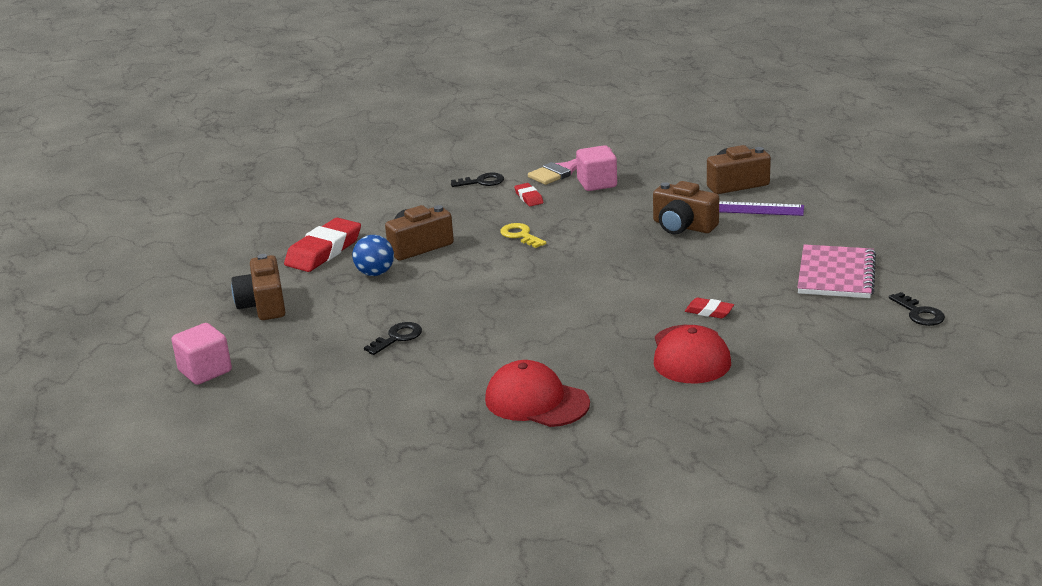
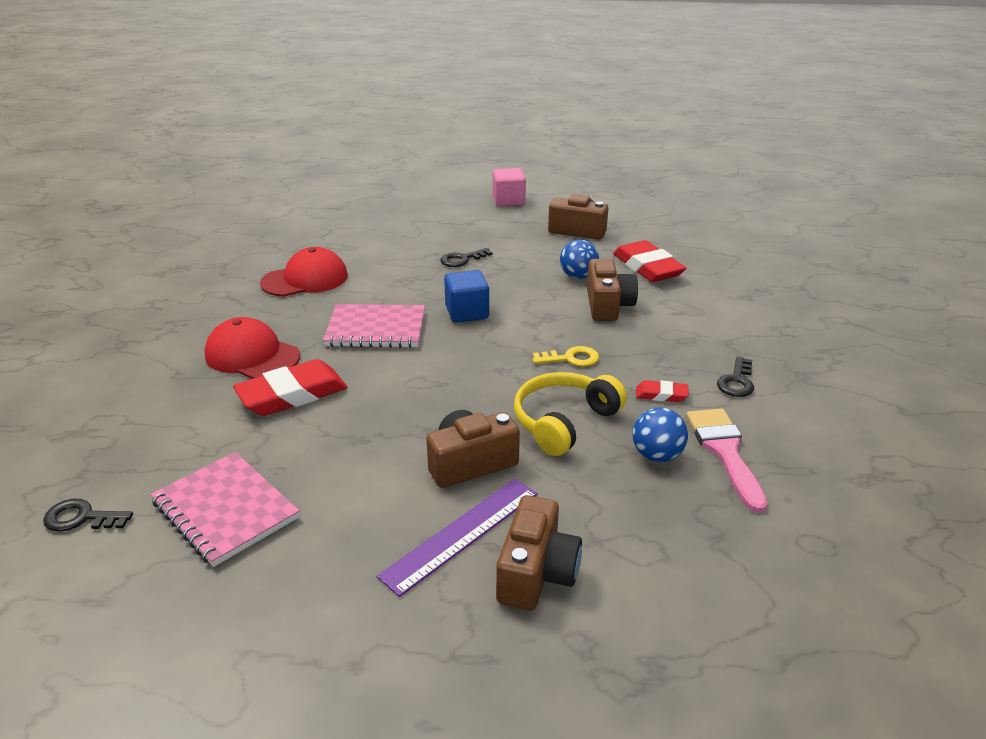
camera: 120 degrees right, 5 degrees up
(397, 337) = (462, 259): black key -> black key turned 75 degrees clockwise
(500, 295) = (467, 312): none -> blue cube
(578, 322) = (376, 329): none -> pink notebook
(597, 183) = (656, 455): pink cube -> blue ball
(601, 215) = (564, 422): none -> yellow headphones
(709, 311) = (292, 394): red eraser -> red eraser, size x2.05

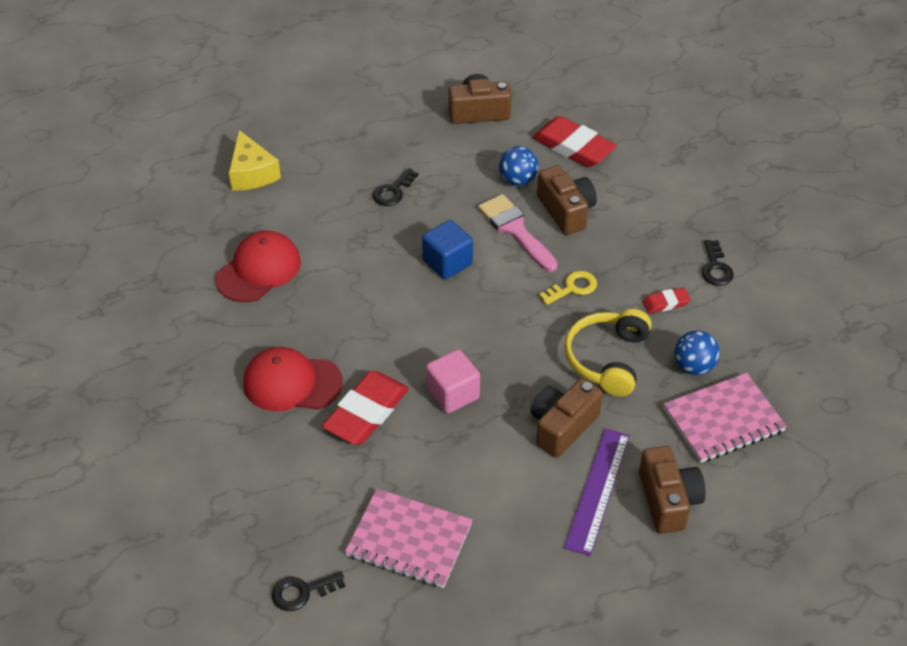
camera: 25 degrees left, 15 degrees up
(360, 226) = (252, 173): none -> yellow cheese
(376, 329) = (380, 311): pink notebook -> pink notebook (723, 420)
(508, 201) = (379, 84): pink cube -> pink cube (452, 394)
(724, 451) = (739, 344): pink brush -> pink brush (515, 230)

